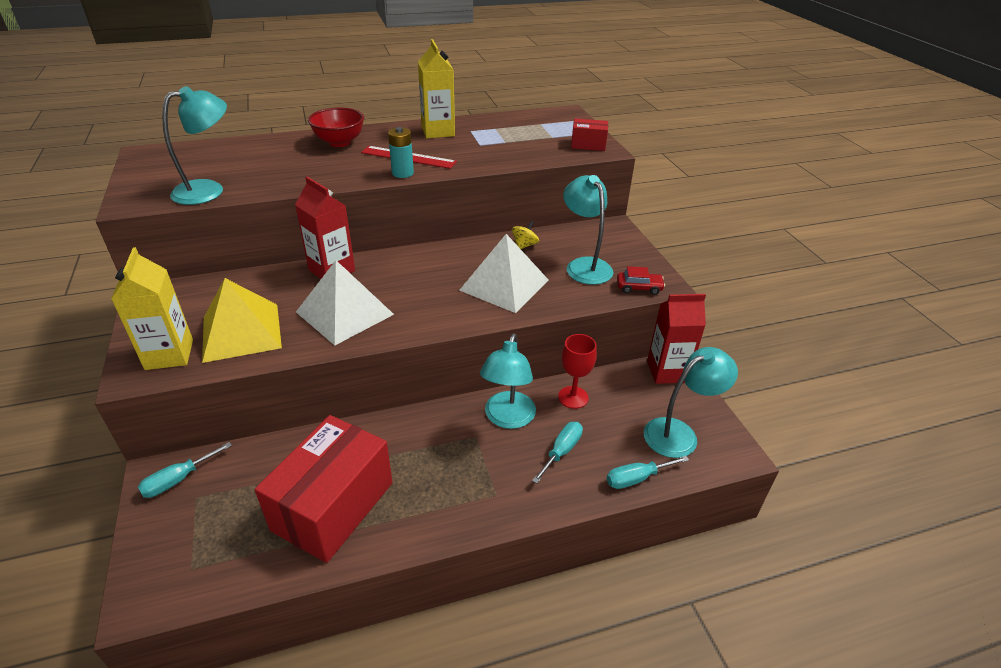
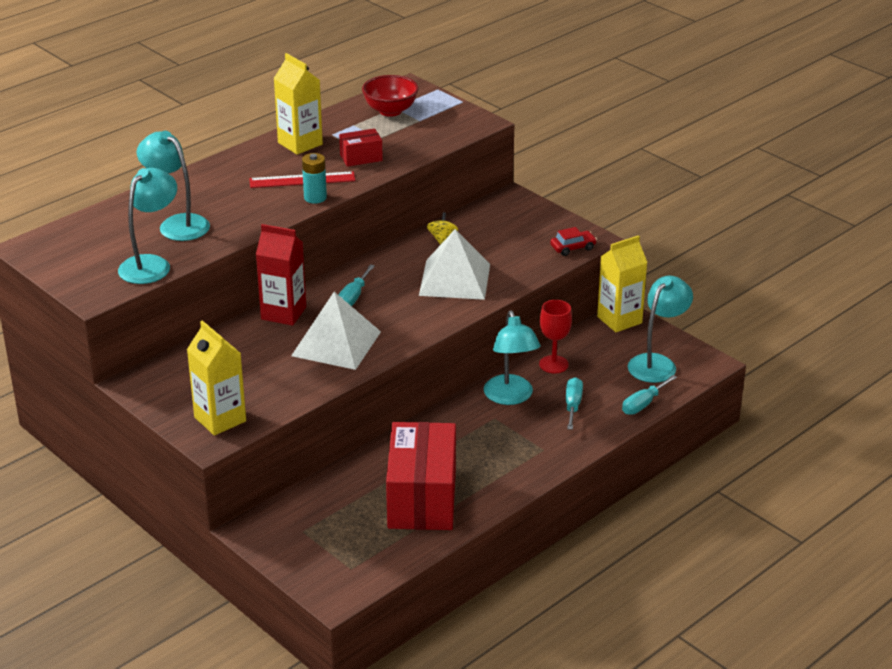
camera: 25 degrees left, 5 degrees down
(178, 480) = (273, 526): turquoise screwdriver -> turquoise screwdriver (353, 297)
(241, 332) = (261, 384): yellow pyramid -> none
(339, 142) = (214, 182): red bowl -> red bowl (390, 111)
(584, 265) = (512, 242): turquoise lamp -> turquoise lamp (177, 224)
(588, 145) = (461, 120): red box -> red box (361, 158)
(667, 371) = (619, 320): red carton -> yellow carton

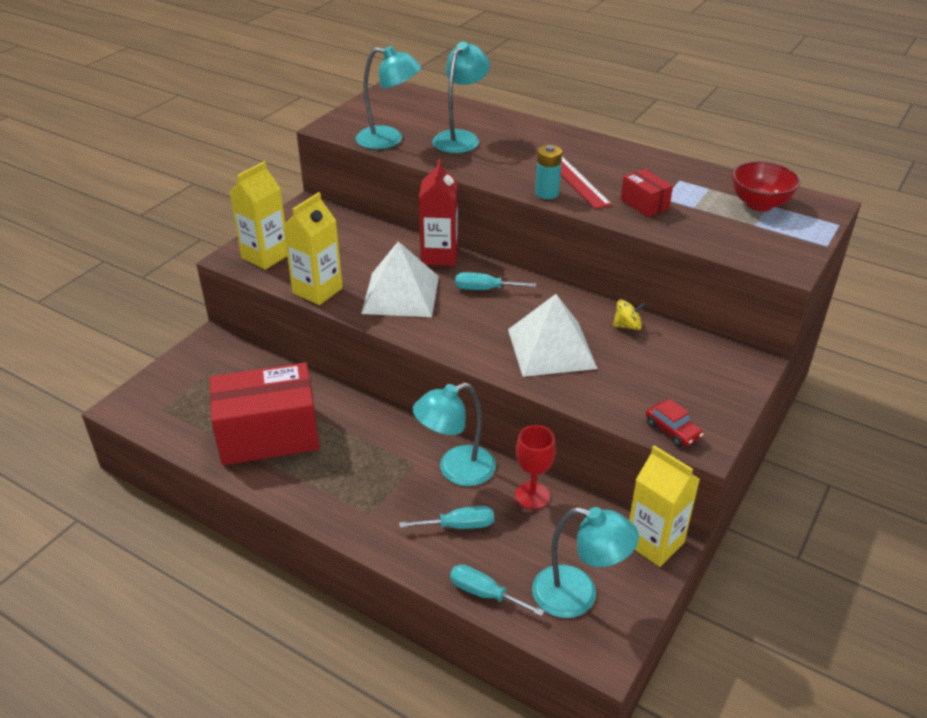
camera: 75 degrees right, 5 degrees up
(300, 143) = (646, 167): yellow carton -> yellow carton (317, 290)

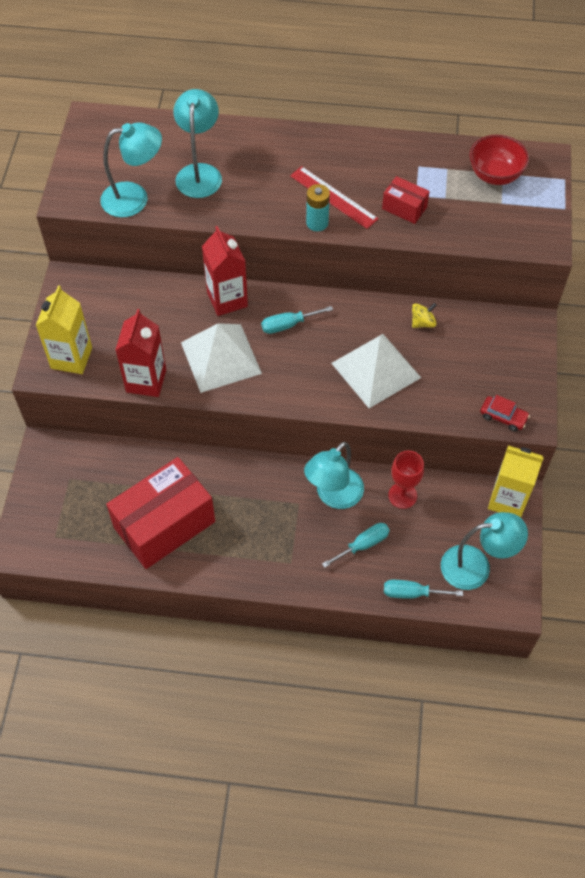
camera: 25 degrees left, 20 degrees up
(317, 290) = (146, 381): yellow carton -> red carton

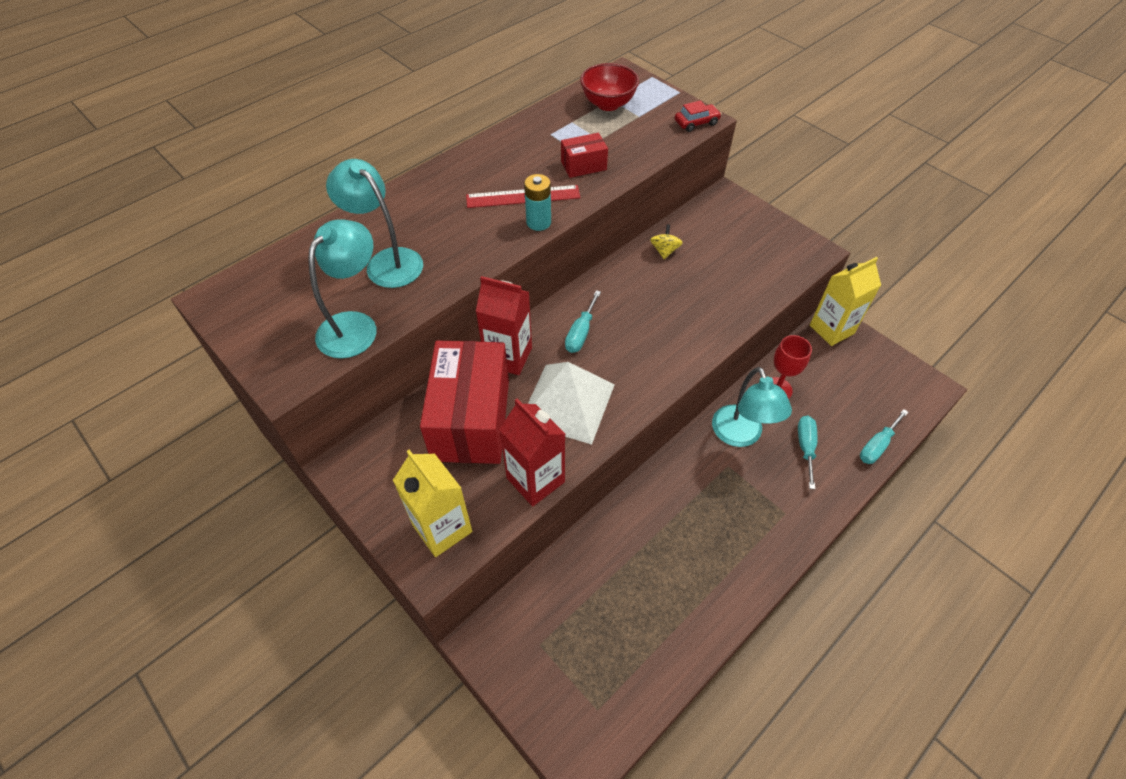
camera: 50 degrees left, 5 degrees down
(164, 525) = (666, 590): red box -> red box (471, 419)
(376, 370) = (684, 307): white pyramid -> none
(476, 566) = (879, 387): turquoise lamp -> none
(503, 417) = (799, 263): red car -> red car (696, 123)

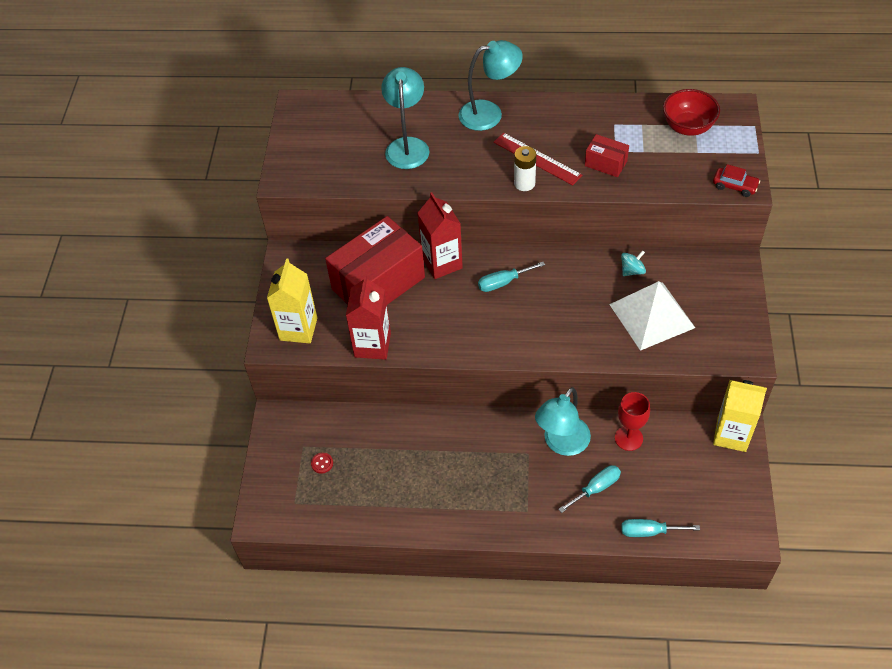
camera: 50 degrees right, 0 degrees up
(355, 325) = (348, 173): turquoise lamp -> turquoise lamp (489, 113)
(538, 222) = (524, 183): turquoise battery -> white battery
(567, 403) = (442, 318): white pyramid -> white pyramid (652, 315)
(577, 643) = (322, 463): none -> red button
(664, 251) = (632, 270): yellow spinning top -> turquoise spinning top

